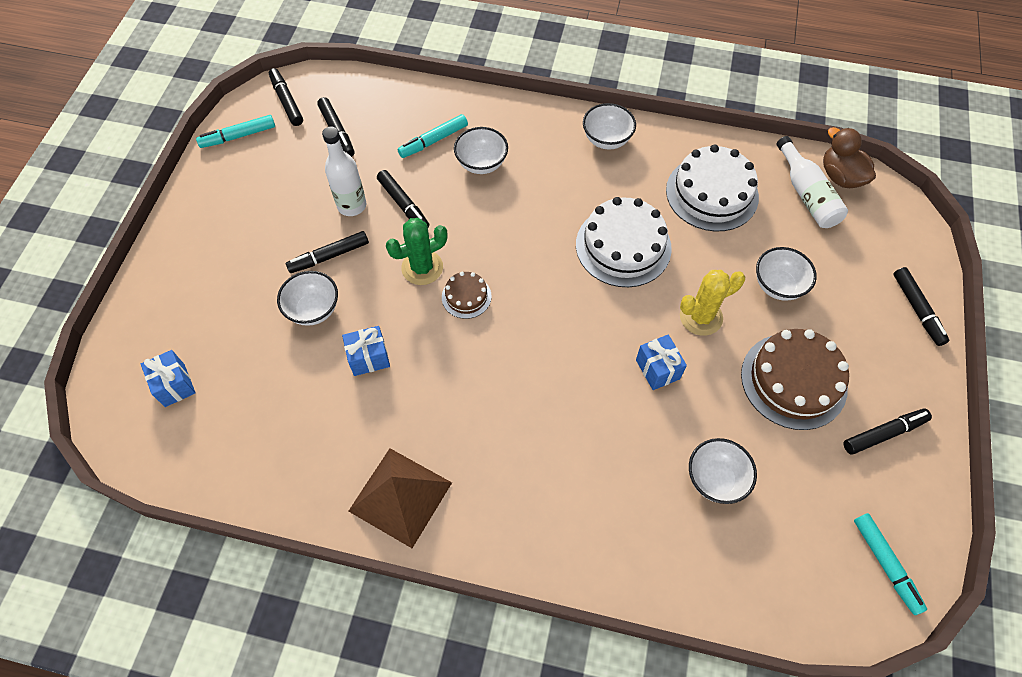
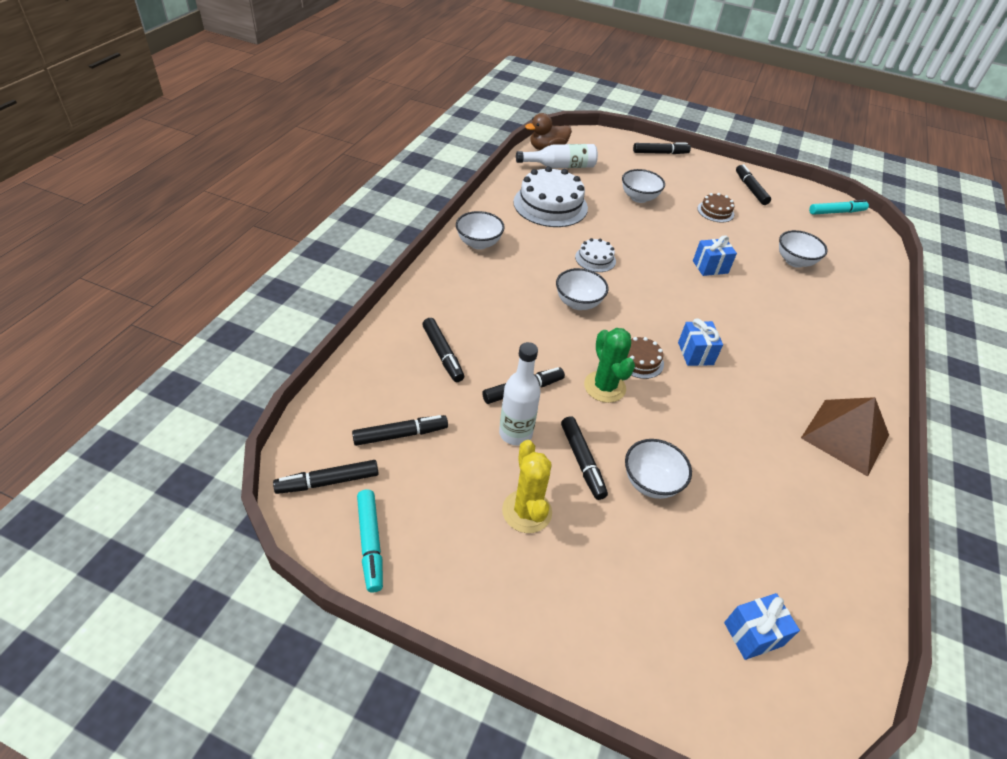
camera: 85 degrees left, 15 degrees down
(369, 358) = (708, 441): blue gift -> blue gift (695, 353)
(433, 141) = (443, 354): turquoise marker -> black marker
(481, 164) = (484, 324): white bowl -> white bowl (578, 303)
(623, 246) = (595, 259): white cake -> white cake, size x0.50
(701, 317) = (664, 237): yellow cactus -> yellow cactus (527, 511)
(793, 380) = (715, 211): brown cake -> brown cake, size x0.50

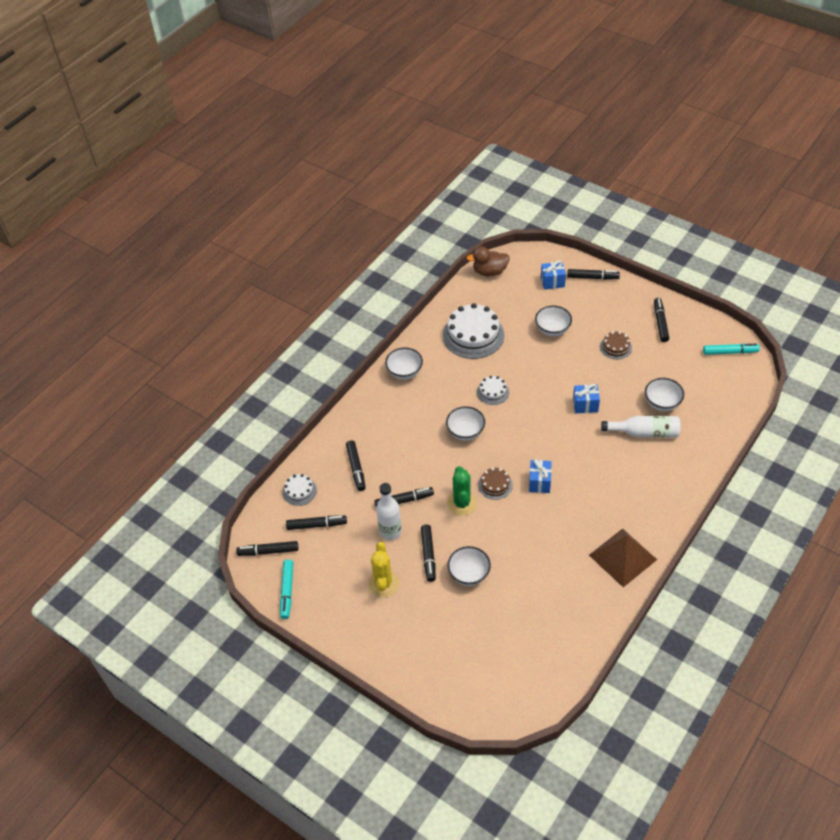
camera: 20 degrees right, 5 degrees up
(364, 390) = (299, 491): none -> white cake
(560, 166) = (495, 292): white bottle -> white bottle (644, 433)
(753, 634) = (496, 671): blue gift -> blue gift (552, 282)

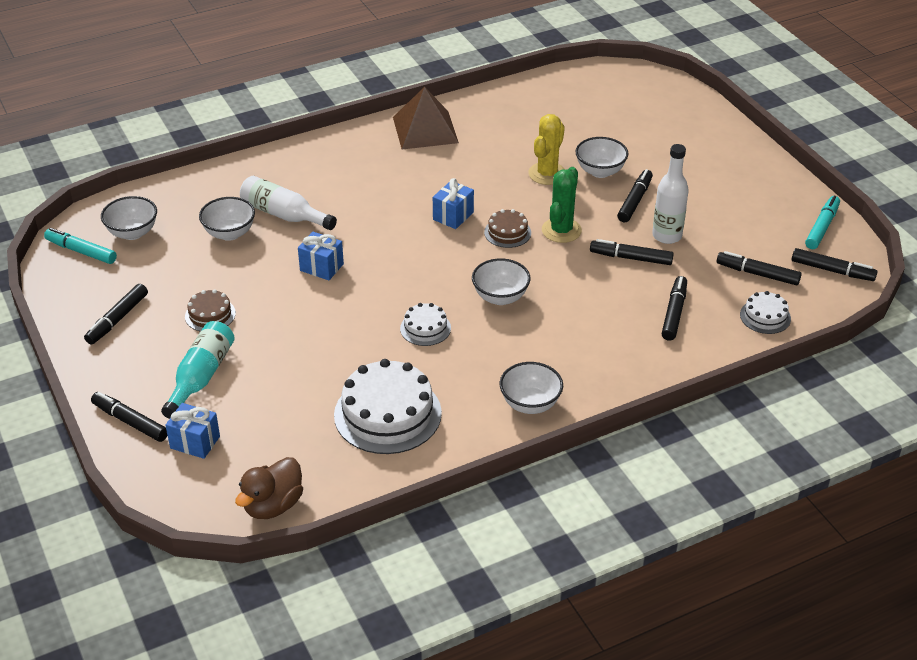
camera: 155 degrees left, 10 degrees down
(383, 583) = (702, 196): yellow cactus -> yellow cactus (547, 174)
(489, 272) = (273, 505): brown duck -> brown duck turned 105 degrees clockwise
(552, 330) = (268, 372): white bowl -> white bowl (132, 233)
(583, 312) = (201, 377): none -> turquoise bottle

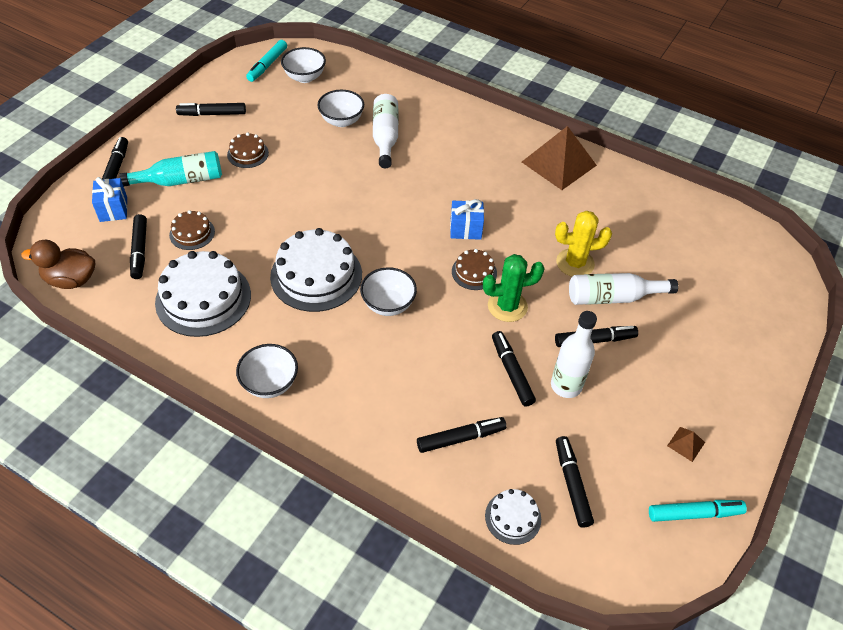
camera: 55 degrees right, 10 degrees up
(81, 251) = (267, 65): turquoise marker -> turquoise marker turned 150 degrees counterclockwise
(289, 393) = (192, 233): none -> brown cake
(321, 267) = (342, 184): blue gift -> none
(425, 328) = (316, 275): white cake -> white cake, size x1.98
(600, 171) = (613, 297): white bowl -> white bottle
(763, 203) = (686, 444): none -> brown pyramid
(832, 270) = (633, 551): black marker -> black marker (140, 251)

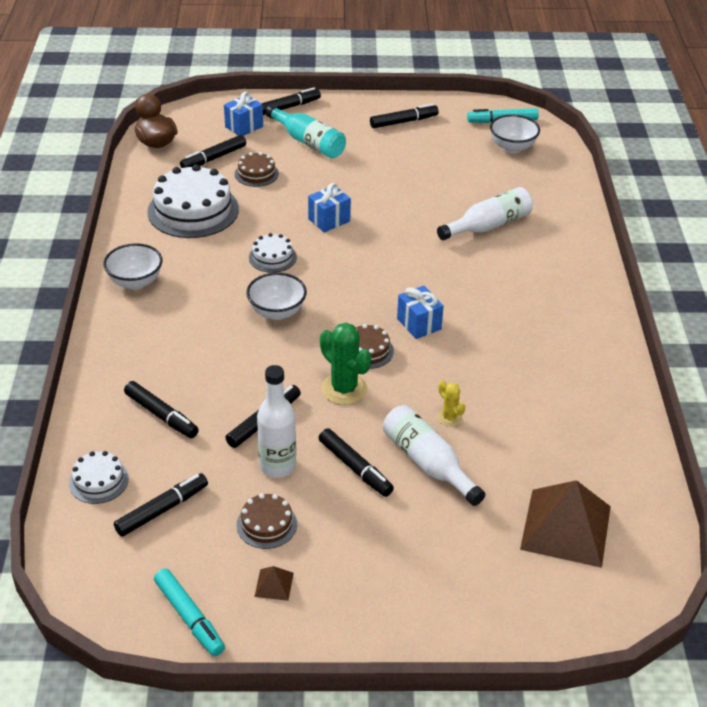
camera: 60 degrees right, 10 degrees down
(212, 114) = (403, 122): black marker -> black marker turned 105 degrees clockwise
(248, 154) = (377, 160): brown cake -> brown cake (266, 524)
(299, 218) = (329, 220): none -> blue gift
(316, 275) = (272, 257): white cake -> white cake, size x0.50
(341, 121) = (479, 192): white bowl -> none
(559, 163) = (588, 355): brown pyramid -> brown pyramid (566, 527)
(575, 263) = (449, 417): yellow cactus -> yellow cactus, size x0.54

